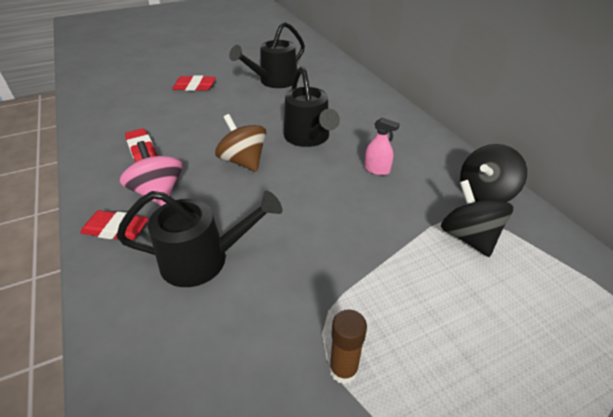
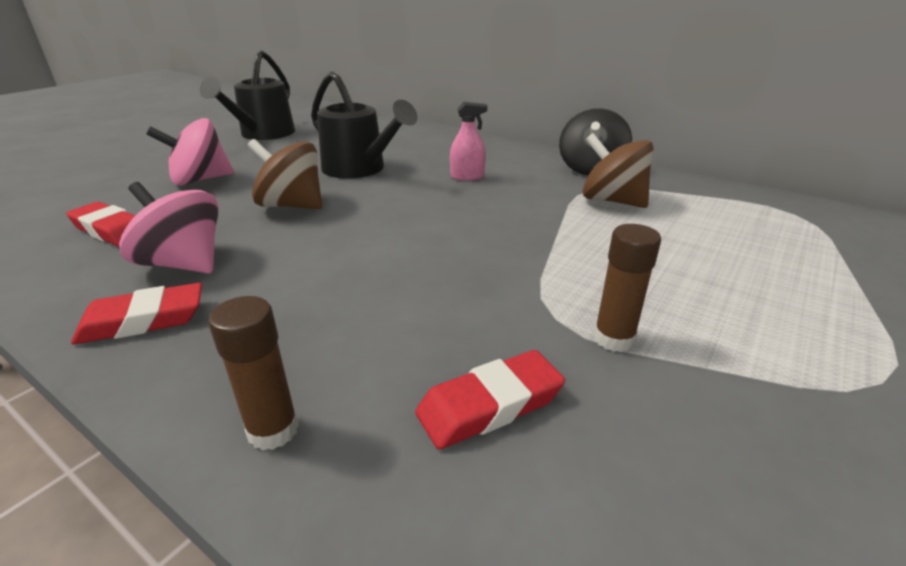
camera: 30 degrees left, 10 degrees down
(122, 335) = (273, 430): none -> brown glue stick
(194, 87) = (144, 157): red eraser -> red eraser (490, 405)
(204, 259) = (329, 306): black watering can -> none
(210, 119) = (200, 180): none -> pink spinning top
(468, 237) = (612, 201): black spinning top -> brown spinning top

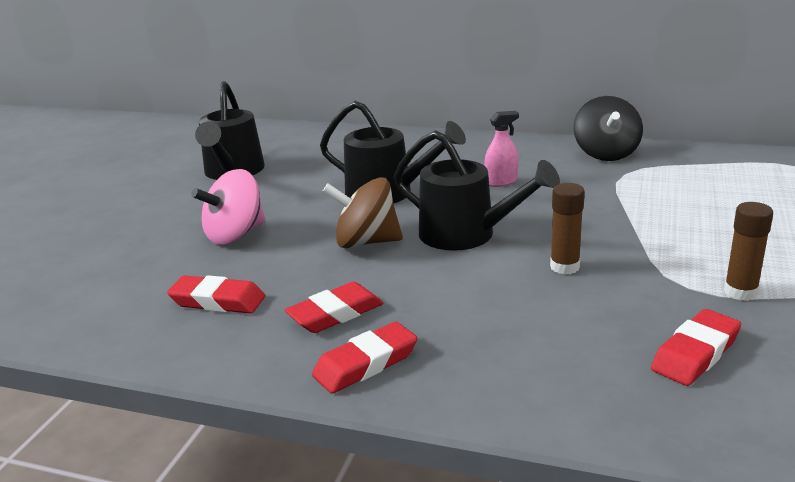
camera: 15 degrees left, 5 degrees down
(184, 264) = (335, 314): pink spinning top -> red eraser
(273, 430) = (565, 404): brown glue stick -> brown glue stick (564, 267)
(385, 216) = (467, 235): none -> black watering can
(612, 201) = (650, 182): brown spinning top -> none

